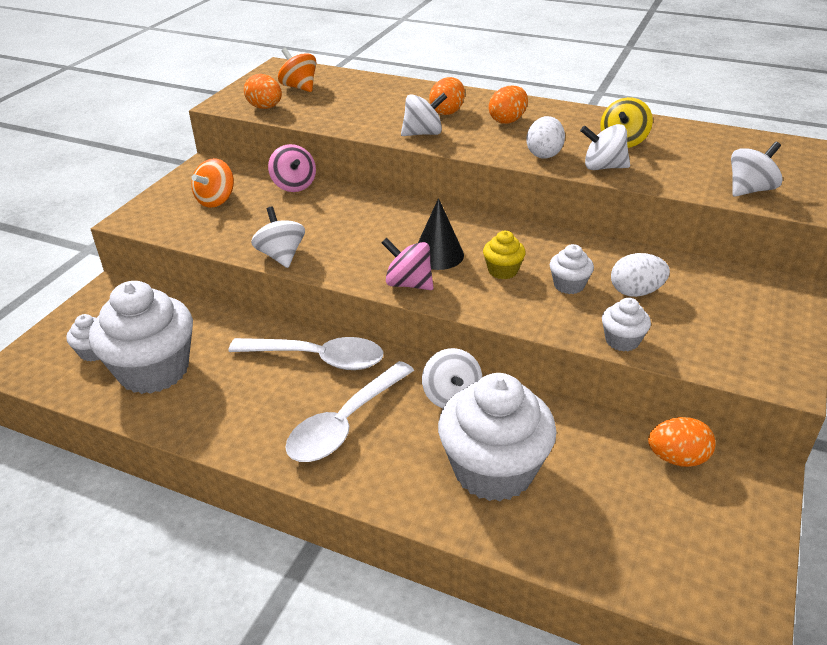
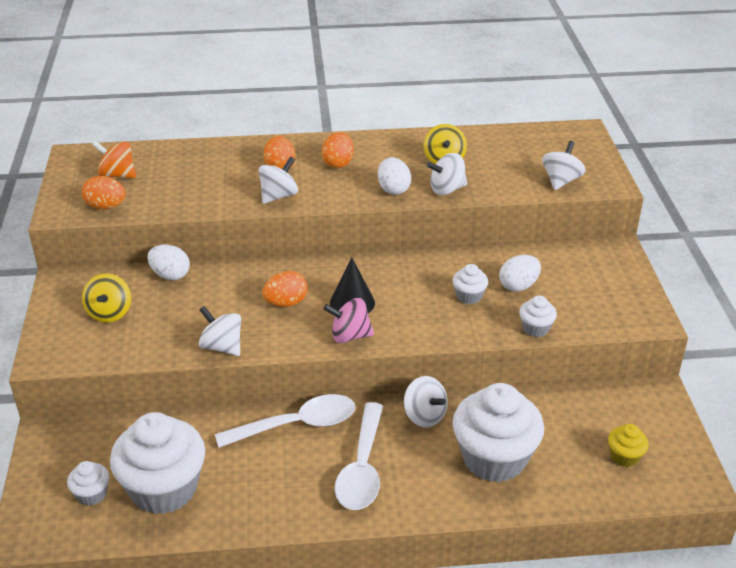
camera: 30 degrees left, 0 degrees up
(216, 200) = (109, 313): orange spinning top -> yellow spinning top
(294, 185) = (170, 275): pink spinning top -> white egg
(503, 270) = (412, 300): yellow cupcake -> yellow cupcake (624, 456)
(677, 458) = (603, 401): orange egg -> orange egg (286, 303)

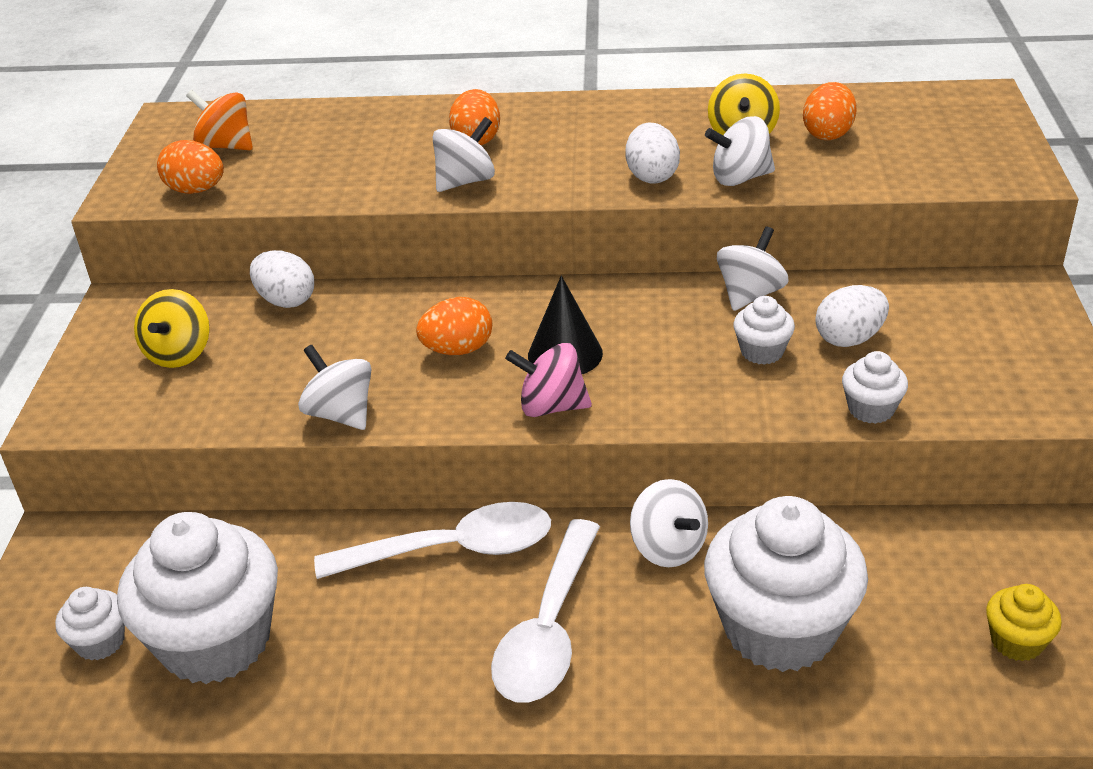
camera: 10 degrees right, 0 degrees up
(338, 163) = (570, 136): orange egg -> orange egg (827, 134)
(561, 181) = (935, 169): white spinning top -> white spinning top (750, 294)

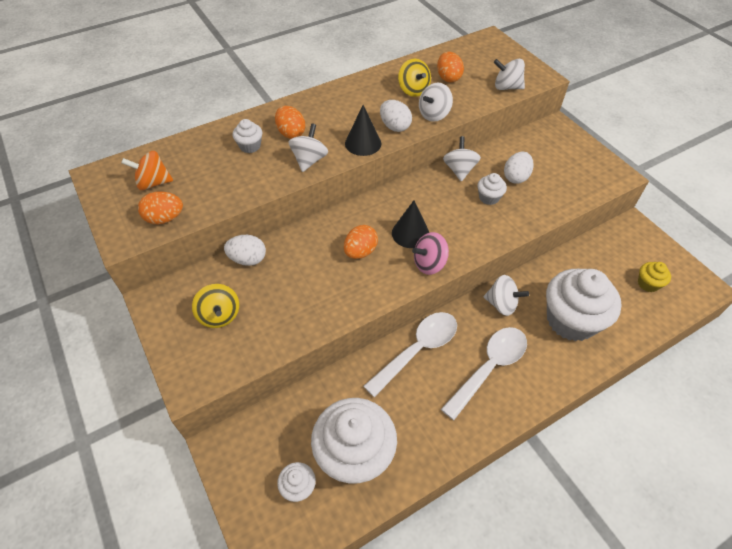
camera: 35 degrees left, 15 degrees up
(341, 414) = (338, 312): white spinning top -> white spinning top (506, 87)
(548, 630) = (489, 367): white spoon -> white spoon turned 120 degrees counterclockwise
(573, 183) = (363, 143): none -> black cone
(871, 409) = (552, 208): white cupcake -> white cupcake (250, 146)

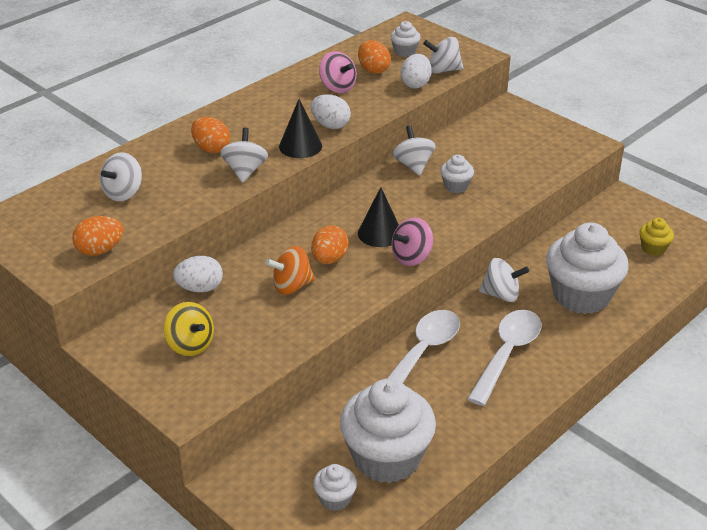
camera: 15 degrees left, 15 degrees down
(153, 183) = (67, 220): orange spinning top -> orange spinning top (292, 286)
(250, 146) = (168, 168): white cupcake -> white cupcake (405, 51)
(413, 90) = (337, 87): yellow spinning top -> pink spinning top
(434, 115) = (371, 108): white spinning top -> white spinning top (123, 193)
(516, 177) = (479, 162): white egg -> white egg (415, 84)

